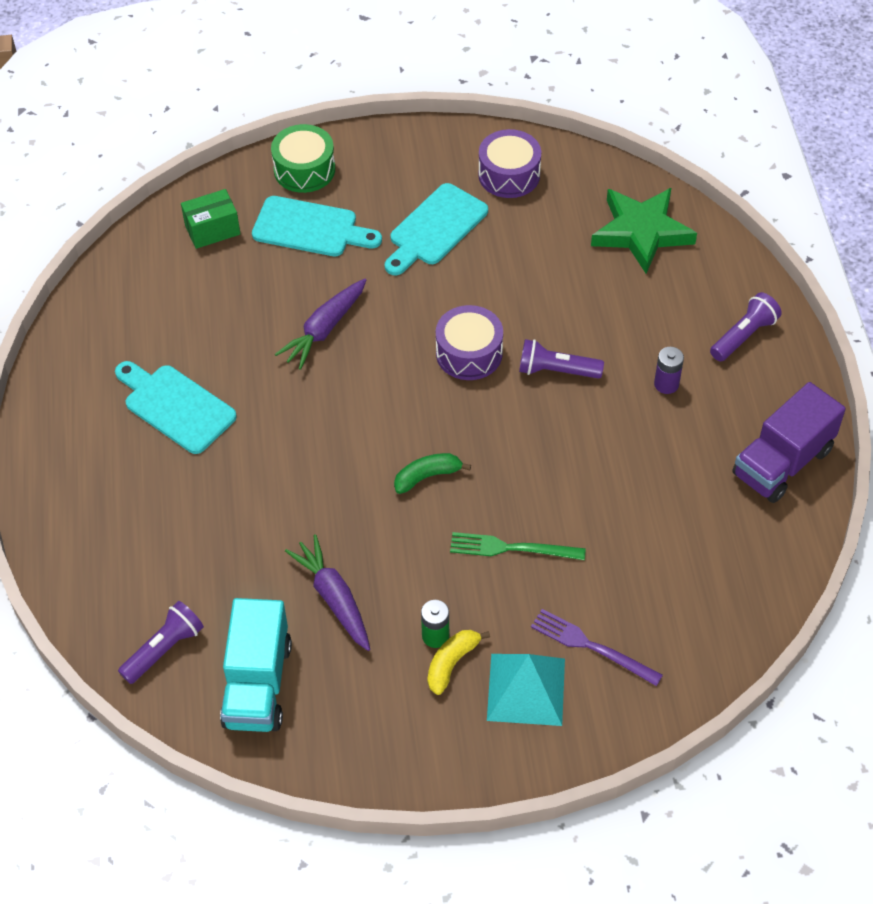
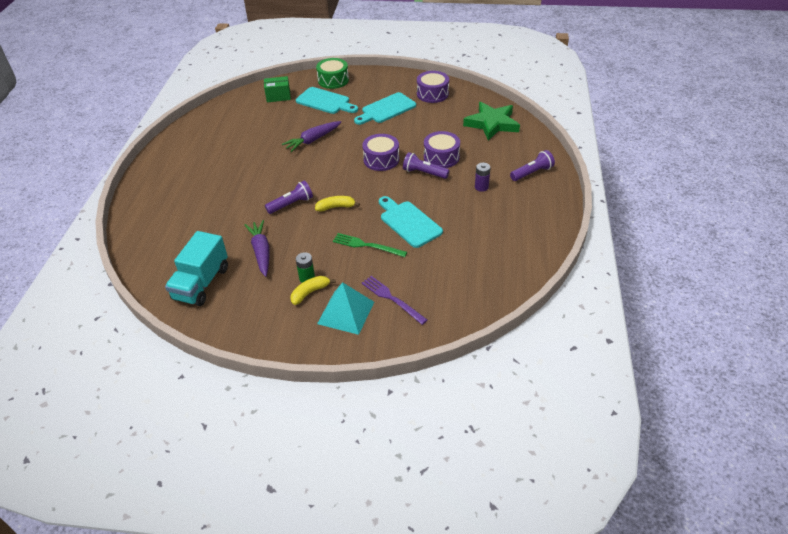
camera: 15 degrees right, 10 degrees down
(164, 649) = (162, 259): purple flashlight -> purple flashlight (291, 204)
(175, 406) = (224, 160): turquoise cutting board -> turquoise cutting board (408, 222)
(427, 476) = (336, 207): green banana -> yellow banana
(575, 328) = (441, 157): none -> purple drum
(782, 462) = (535, 231): purple truck -> none

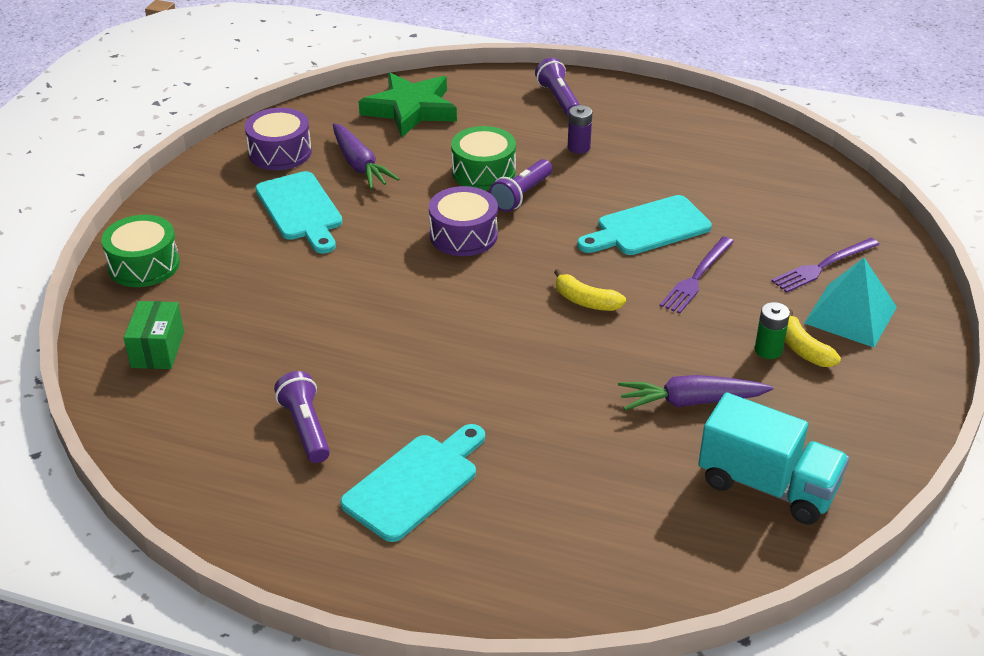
camera: 80 degrees left, 5 degrees down
(291, 204) = (561, 355): purple flashlight -> purple flashlight (306, 428)
(312, 140) = (360, 312): purple carrot -> purple carrot (359, 165)
(325, 101) = (224, 283): turquoise cutting board -> turquoise cutting board (415, 483)
(336, 207) = (586, 301): yellow banana -> yellow banana turned 60 degrees counterclockwise
(367, 245) = (696, 277): green fork -> purple fork
(441, 157) = (483, 172): purple drum -> green drum

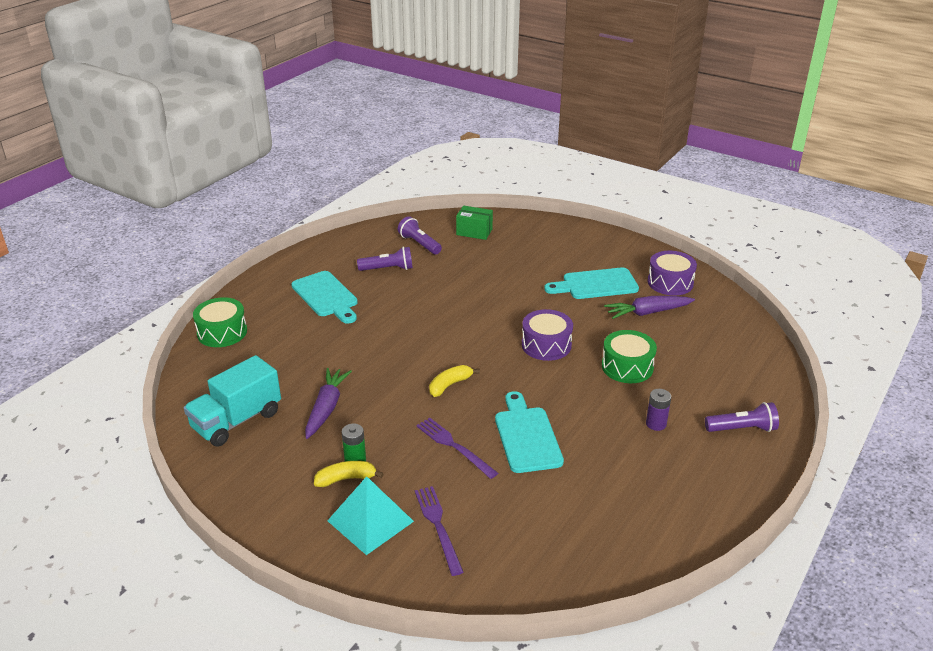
camera: 105 degrees right, 5 degrees down
(144, 265) = (553, 231): green drum -> green drum (222, 332)
(410, 110) = (727, 345): green star -> none
(521, 195) = (590, 379): purple flashlight -> purple flashlight (419, 244)

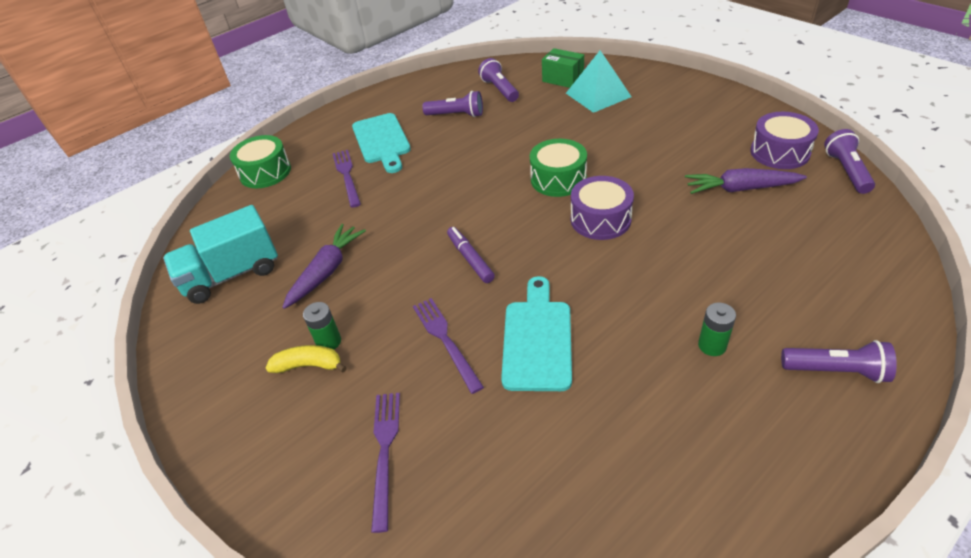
camera: 20 degrees right, 10 degrees up
(306, 329) = (347, 176): none -> purple fork
(370, 521) = (311, 429): turquoise pyramid -> turquoise pyramid (598, 95)
(449, 385) = (470, 259): yellow banana -> purple marker
(596, 284) = (684, 148): turquoise cutting board -> none
(627, 367) = (694, 259): green drum -> green drum (558, 179)
(656, 424) = (712, 345): purple battery -> green battery
(721, 293) = (846, 171): none -> purple flashlight

